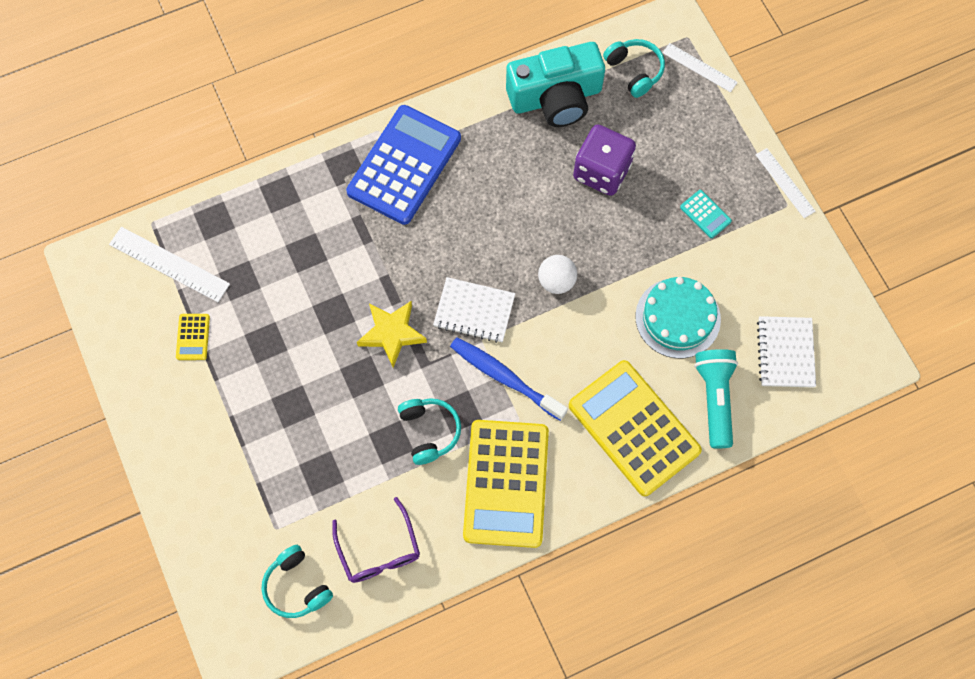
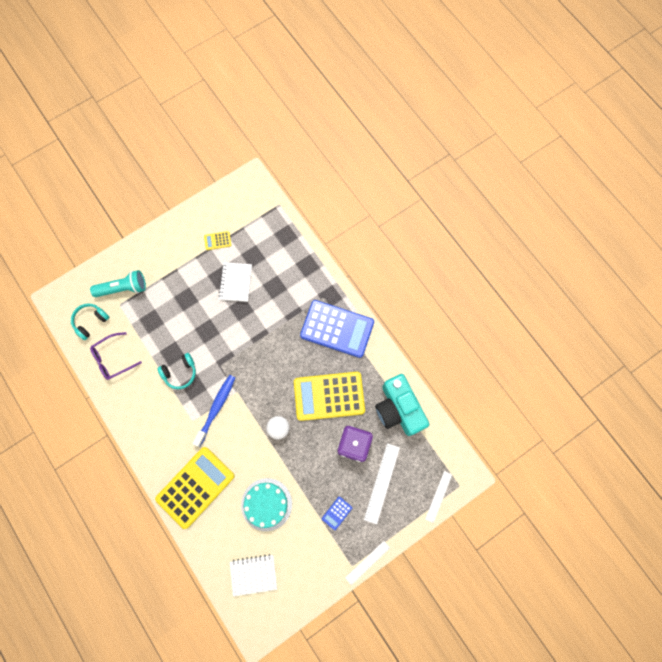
camera: 80 degrees right, 5 degrees up
(169, 264) = (256, 219): white ruler -> white ruler (381, 483)
(392, 334) = (233, 342): yellow star -> none
(474, 311) = (253, 384): white notebook -> white notebook (236, 282)
(506, 483) = (155, 419): yellow calculator -> yellow calculator (329, 396)
(634, 71) = (427, 455): turquoise headphones -> none
(705, 214) = (337, 513): turquoise calculator -> blue calculator
(714, 398) = (219, 533): turquoise flashlight -> turquoise flashlight (123, 288)

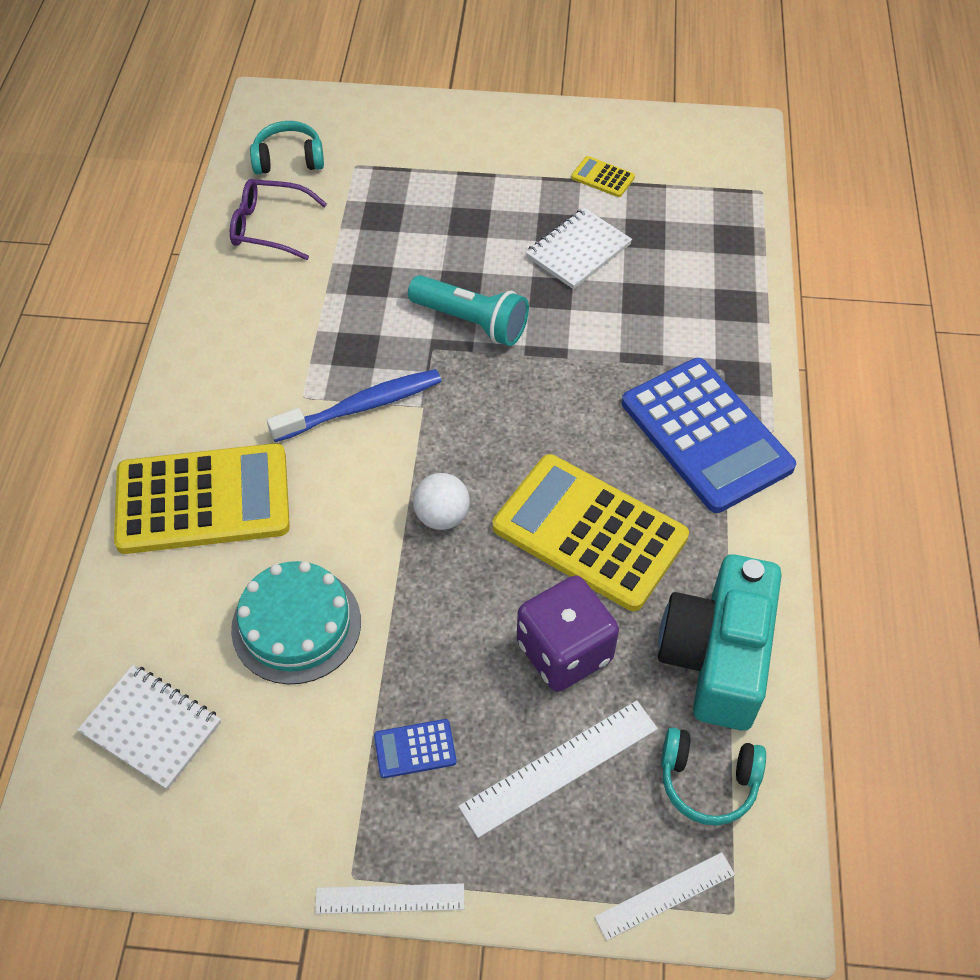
camera: 40 degrees right, 20 degrees down
(123, 288) = (383, 148): turquoise flashlight -> turquoise flashlight (471, 322)
(180, 372) = (355, 315): turquoise headphones -> turquoise headphones (708, 781)

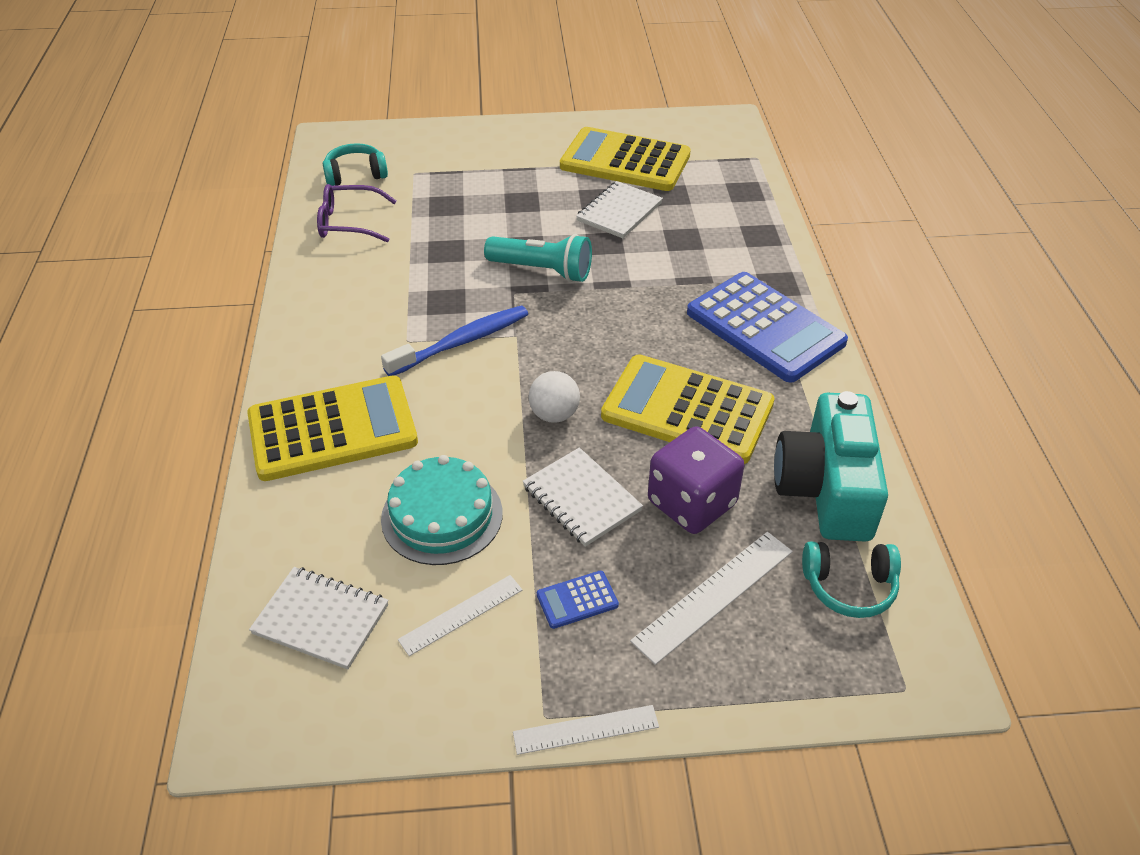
camera: 10 degrees left, 10 degrees down
(447, 627) = (581, 499): none -> white notebook
(602, 177) = (625, 161): yellow calculator -> yellow calculator, size x2.49
(665, 896) = (840, 685): white ruler -> white ruler (461, 615)

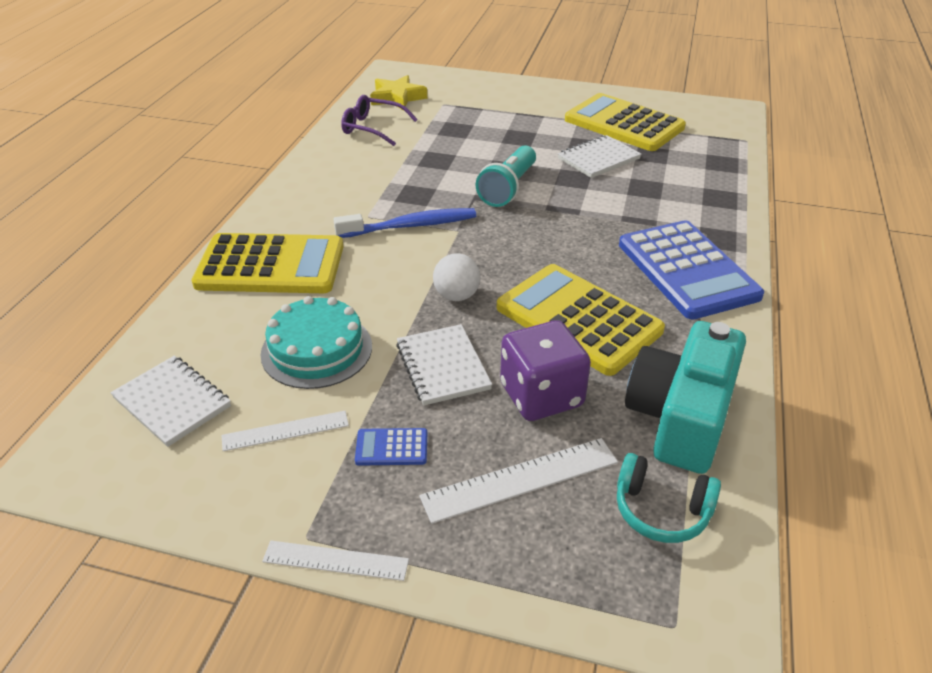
camera: 20 degrees right, 5 degrees down
(355, 174) = (397, 98): turquoise headphones -> yellow star
(542, 271) = (508, 188): turquoise flashlight -> turquoise flashlight turned 75 degrees clockwise

